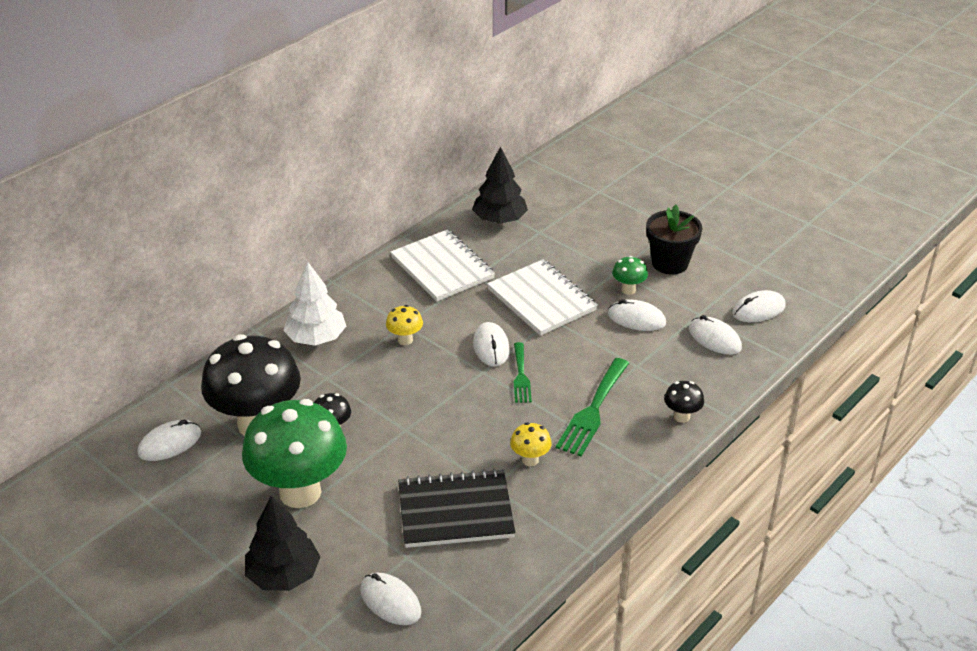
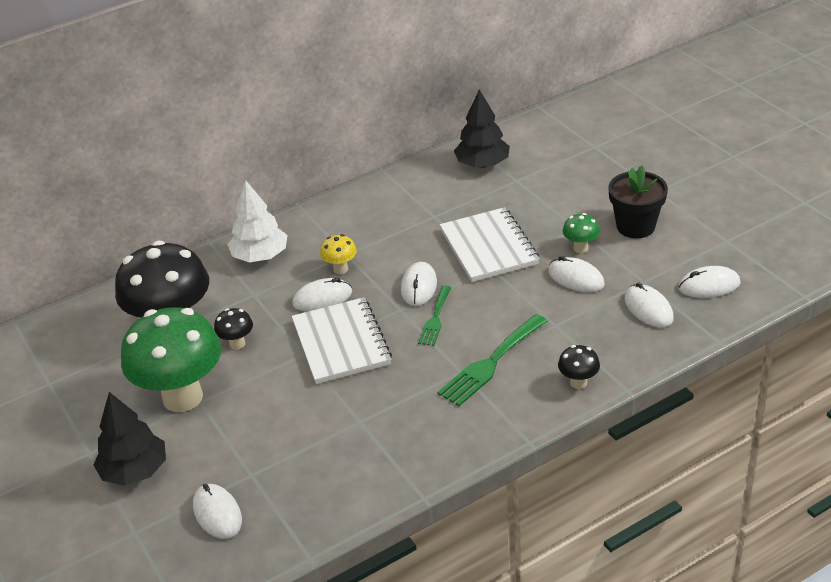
camera: 20 degrees right, 0 degrees up
(170, 443) = (91, 335): white mouse -> white mouse (322, 298)
(442, 268) = (406, 204): white notebook -> white notebook (341, 343)
(455, 511) = (315, 439): black notebook -> none
(530, 460) = (407, 401): yellow mushroom -> none

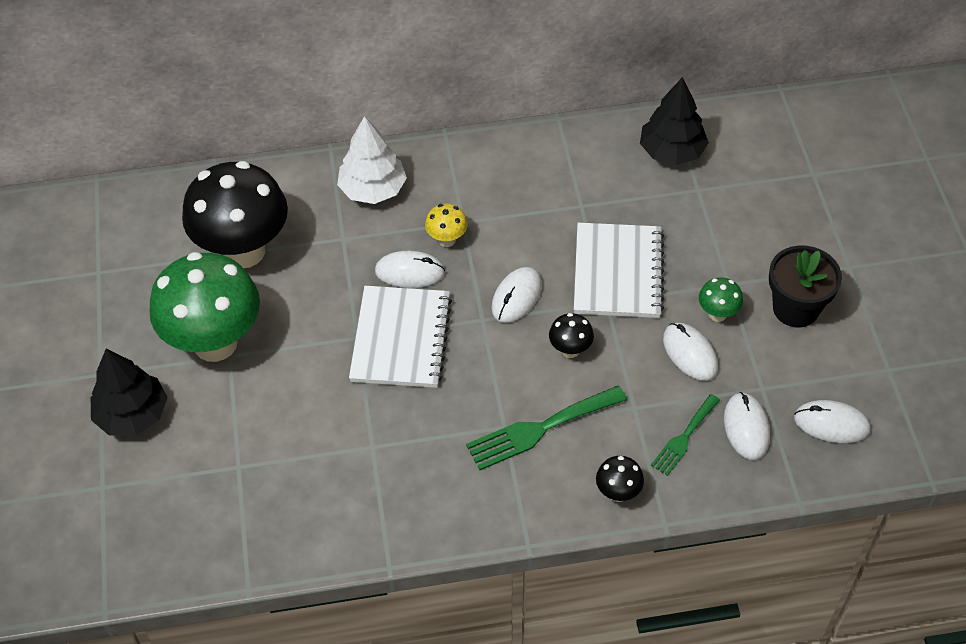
camera: 20 degrees right, 15 degrees up
(217, 513) = (186, 499): white mouse -> none
(237, 344) = (297, 297): black mushroom -> black mushroom (570, 350)
(435, 319) = (512, 347): green fork -> green fork (684, 437)

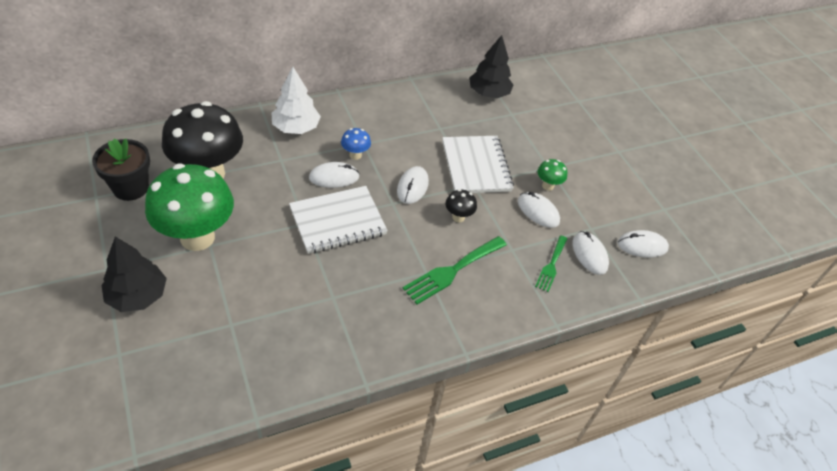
camera: 20 degrees left, 5 degrees down
(401, 339) = (338, 221): white notebook -> white notebook turned 75 degrees clockwise
(447, 240) = (355, 155): yellow mushroom -> blue mushroom
(618, 493) = (518, 308): black mushroom -> none
(795, 308) = (595, 178): black flower pot -> black flower pot (130, 188)

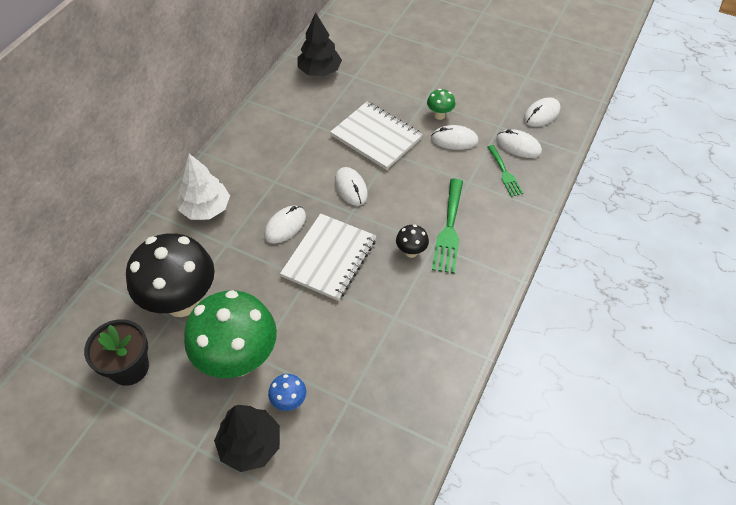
camera: 35 degrees left, 5 degrees up
(355, 155) = (280, 195): blue mushroom -> blue mushroom (289, 401)
(458, 217) = (408, 186): black mushroom -> black mushroom (411, 252)

